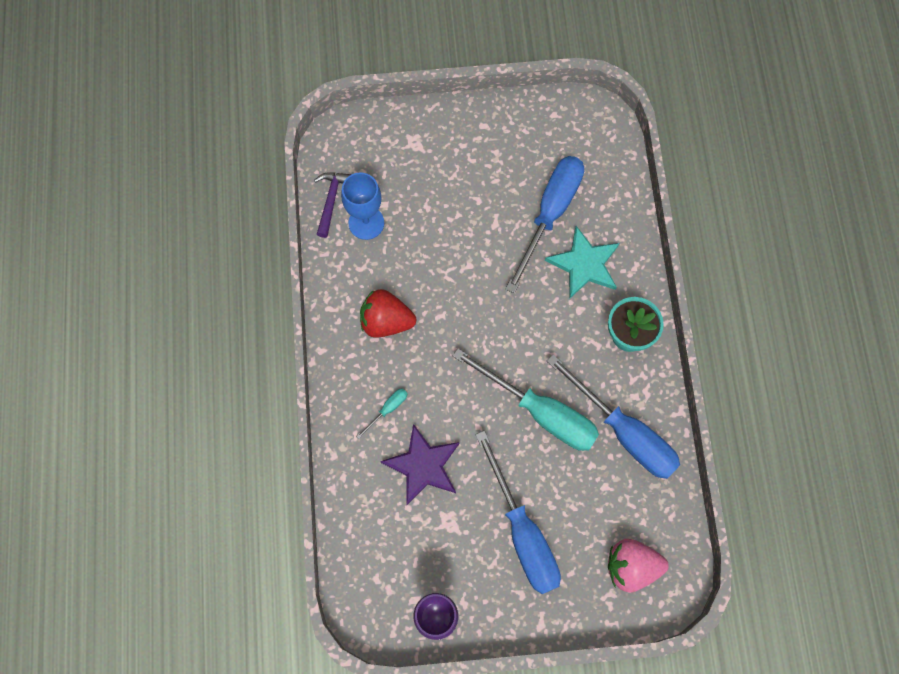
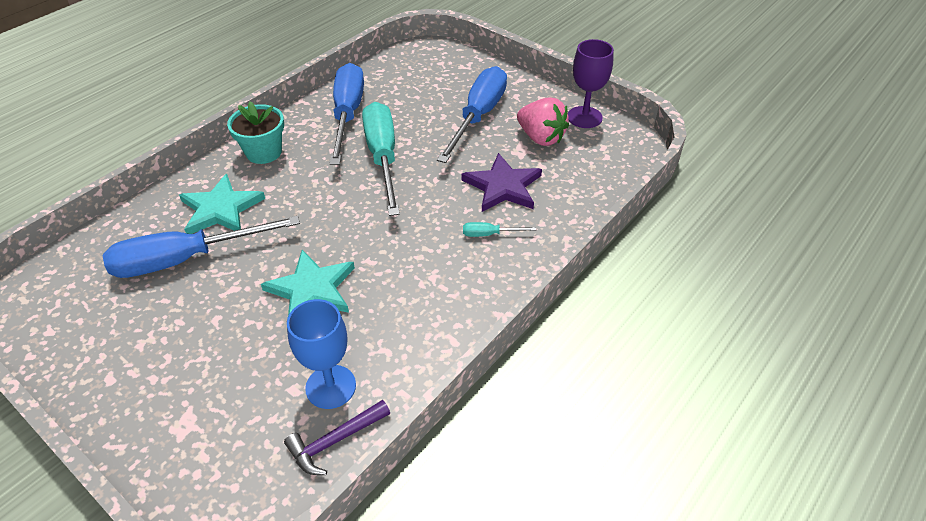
camera: 135 degrees left, 25 degrees down
(386, 321) = (417, 291): red strawberry -> none
(449, 265) = (312, 290): none -> turquoise star
(631, 567) = (435, 67): pink strawberry -> pink strawberry (541, 138)

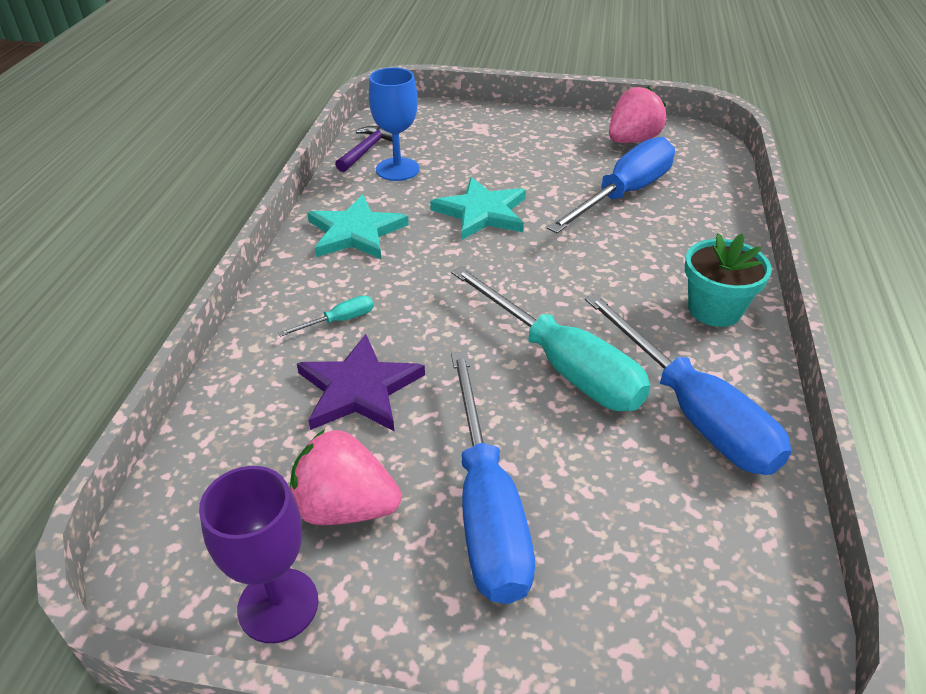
camera: 150 degrees right, 5 degrees down
(82, 322) = (632, 140): none -> pink strawberry
(221, 209) = (660, 238): turquoise star -> turquoise star (356, 232)

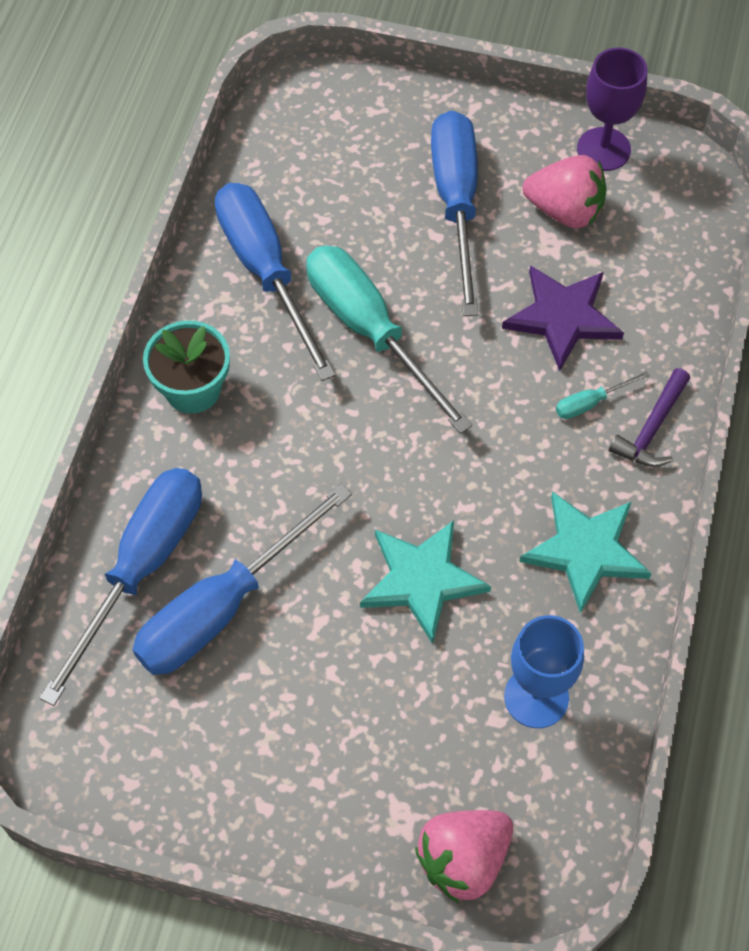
camera: 175 degrees left, 20 degrees up
(366, 150) = (586, 759): purple hammer -> purple hammer (652, 429)
(632, 140) = (163, 753): pink strawberry -> pink strawberry (463, 860)
(692, 208) = (142, 567): none -> blue screwdriver

